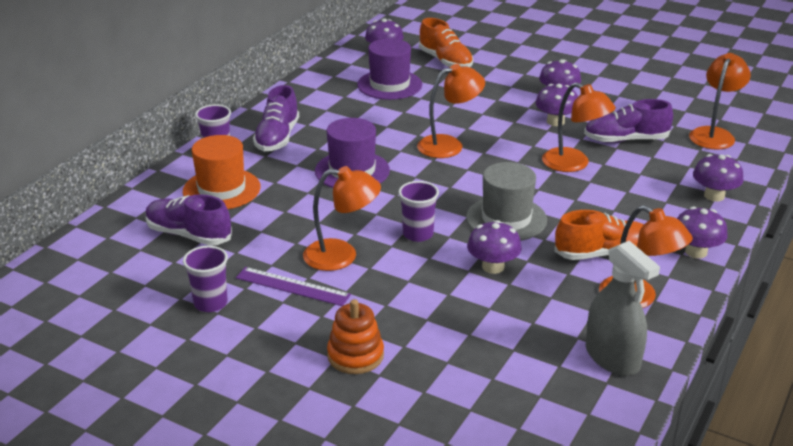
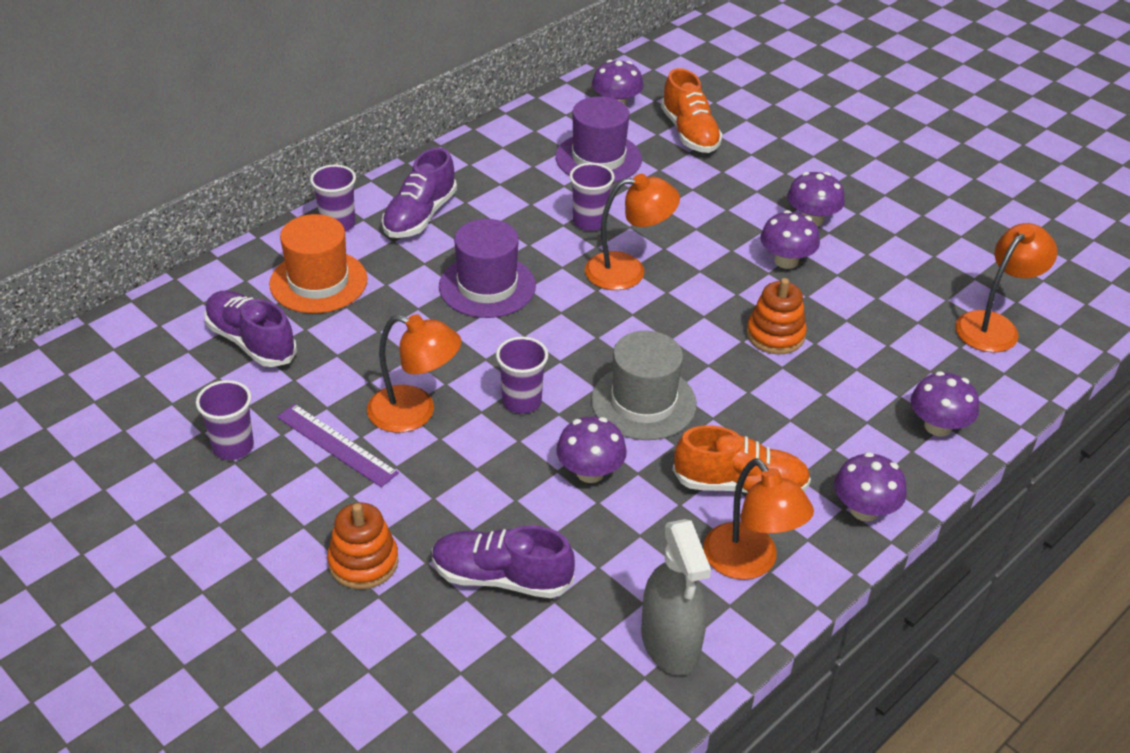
camera: 15 degrees right, 10 degrees up
(405, 121) = (589, 222): none -> purple cup
(574, 164) = (775, 335): orange lamp -> orange stacking toy
(625, 140) = (865, 310): purple shoe -> purple shoe (501, 577)

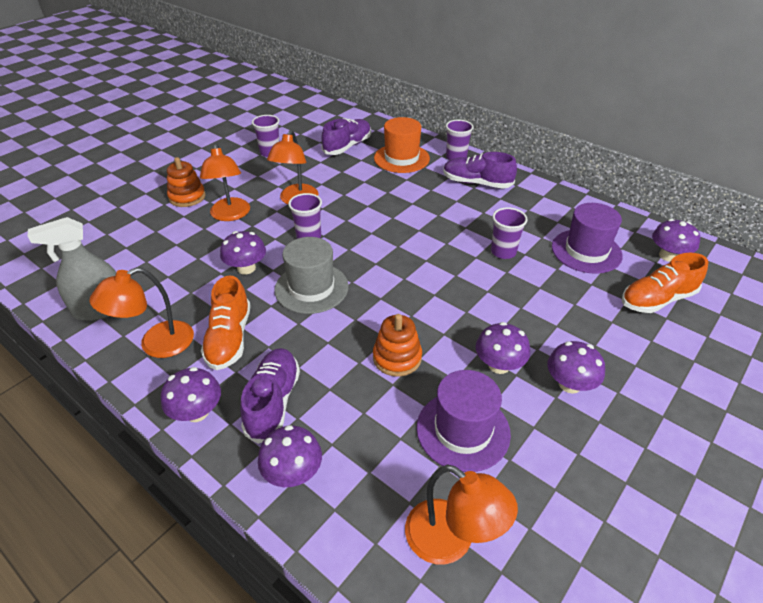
camera: 85 degrees right, 0 degrees up
(336, 445) = (271, 179): purple ruler -> none
(487, 286) = (415, 214): purple hat -> purple hat (463, 430)
(501, 577) = (167, 241): purple shoe -> purple shoe (273, 402)
(628, 271) = (452, 273): orange lamp -> orange lamp (230, 215)

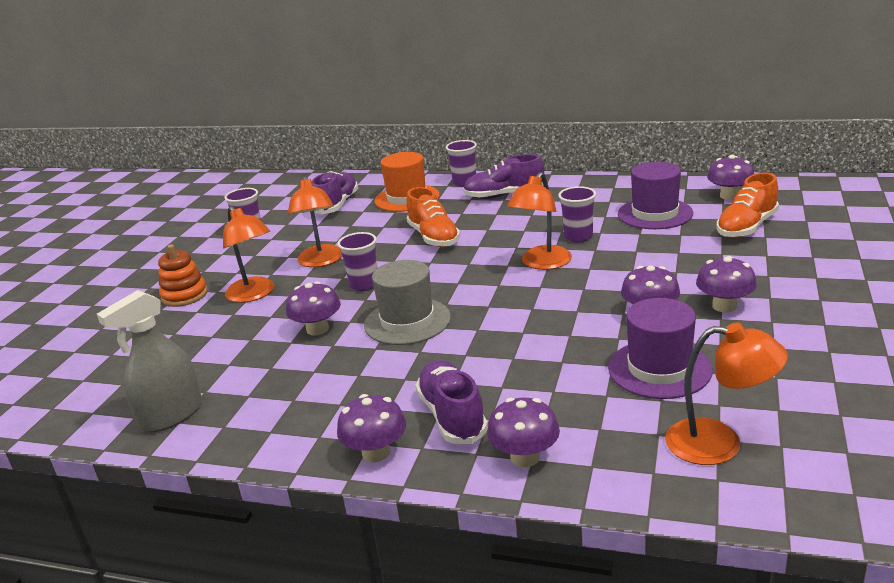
camera: 20 degrees left, 15 degrees down
(156, 344) = (273, 419): orange lamp -> orange lamp (542, 263)
(229, 338) = (354, 387): orange shoe -> orange shoe (434, 237)
(397, 358) = (548, 342): orange stacking toy -> none

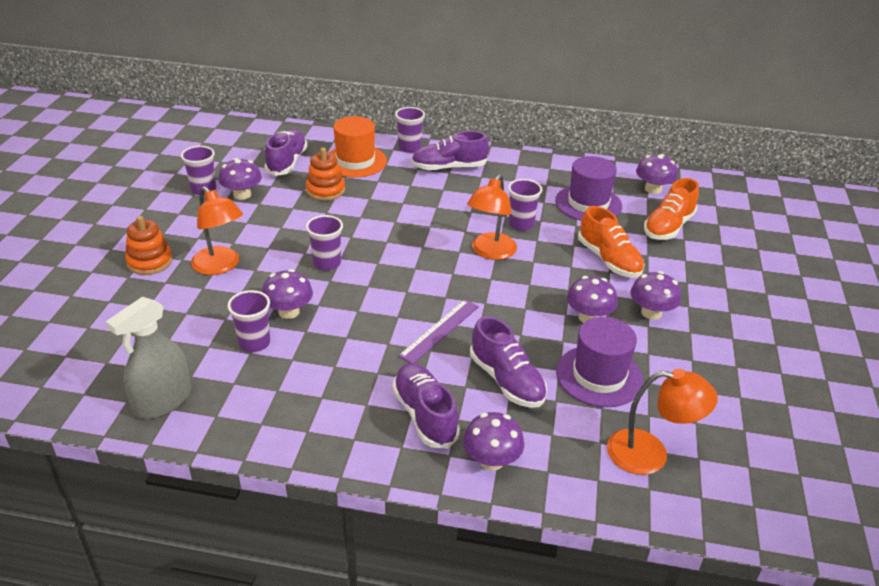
camera: 10 degrees left, 10 degrees up
(276, 358) = (254, 343): none -> purple cup
(321, 261) = (281, 231): orange lamp -> none
(372, 224) = (325, 190): none -> orange stacking toy
(376, 452) = (361, 450): purple mushroom -> purple mushroom (242, 195)
(407, 321) = (373, 309): grey hat -> none
(434, 237) = (387, 212): orange shoe -> orange shoe (609, 260)
(478, 336) = (439, 330): none -> purple ruler
(550, 379) = (507, 381): none -> purple shoe

